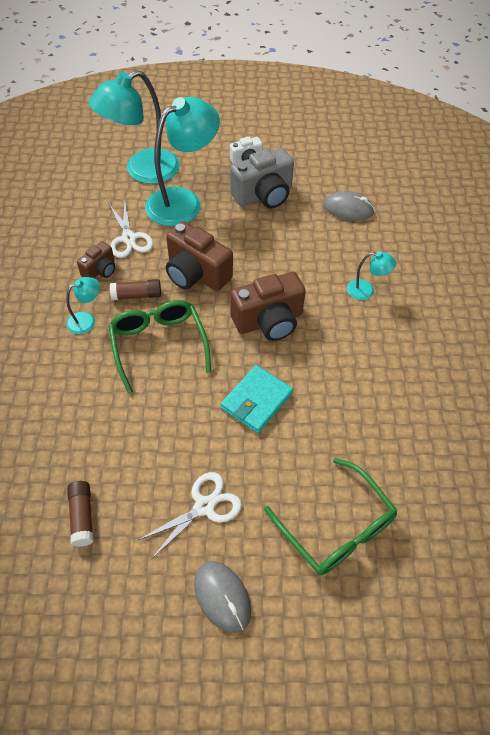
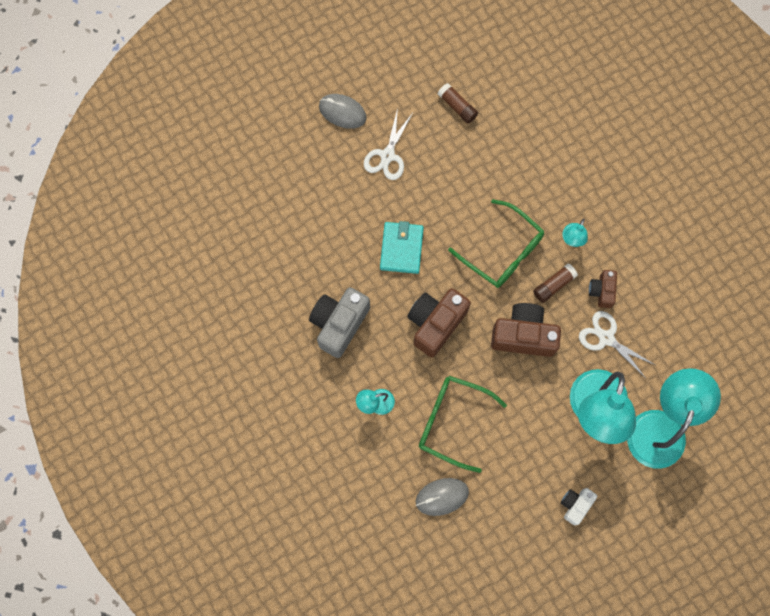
camera: 150 degrees right, 20 degrees up
(263, 195) = (528, 465): grey camera -> grey camera (339, 324)
(336, 526) = (298, 191): green glasses -> green glasses (453, 422)

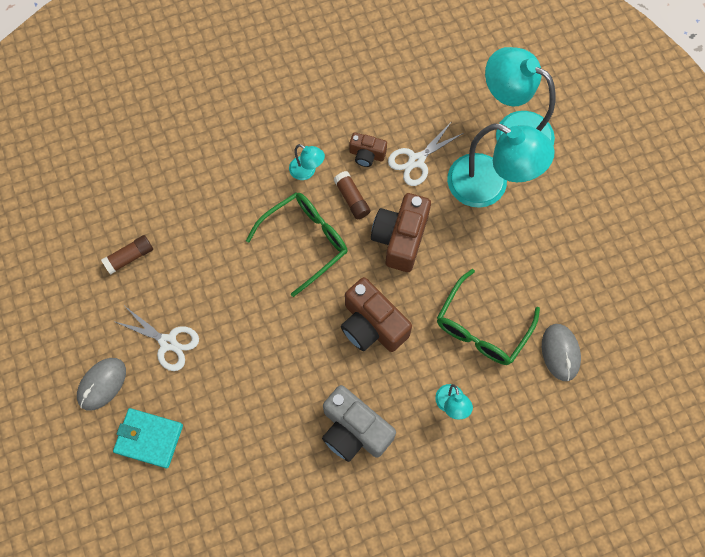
camera: 80 degrees left, 5 degrees down
(401, 248) = (280, 346): turquoise wallet -> turquoise wallet (149, 438)
(575, 505) = (582, 223): white camera -> none

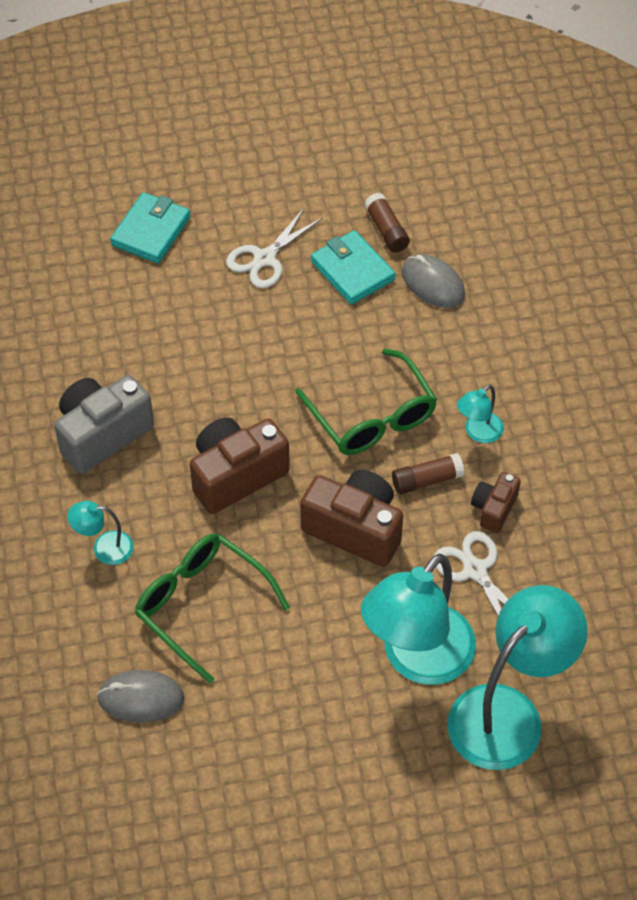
camera: 100 degrees right, 15 degrees down
(102, 384) = (228, 193): grey mouse -> grey mouse (433, 284)
(173, 275) = (352, 270): none -> turquoise wallet

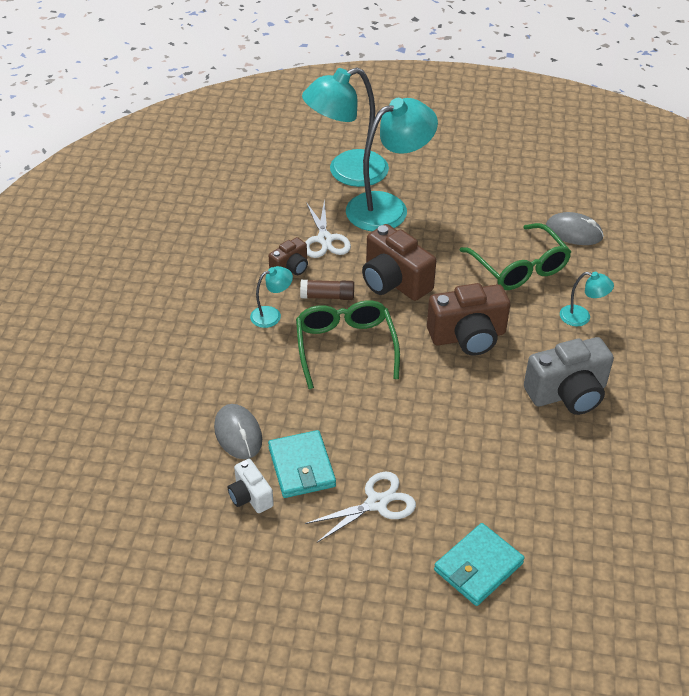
camera: 160 degrees left, 10 degrees down
(386, 230) = (250, 496): brown glue stick -> white camera

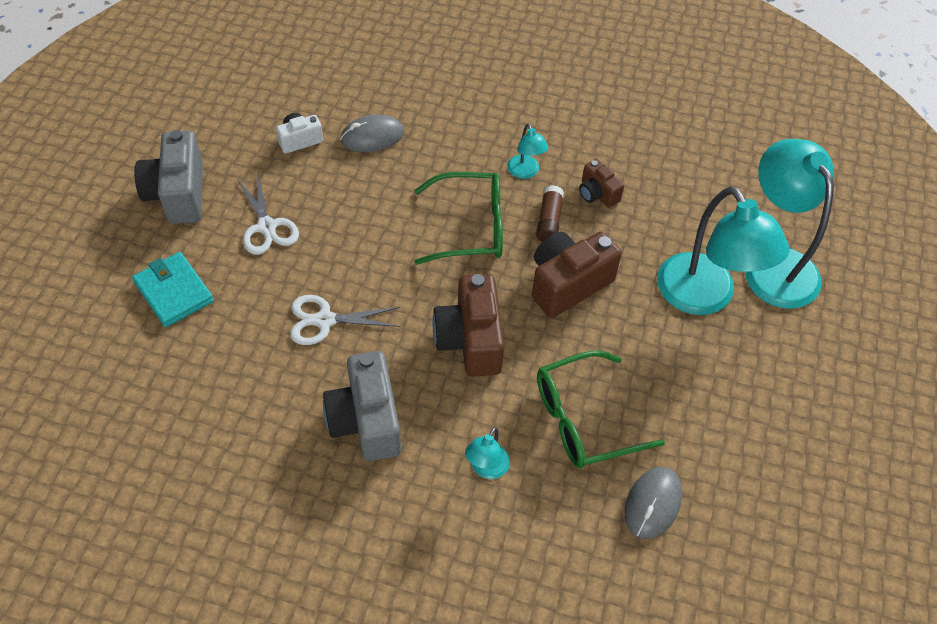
camera: 95 degrees right, 10 degrees up
(301, 467) = (323, 177): turquoise wallet -> none
(325, 239) = (644, 228): white scissors -> white scissors (325, 320)
(347, 596) = (178, 194): none -> grey camera

